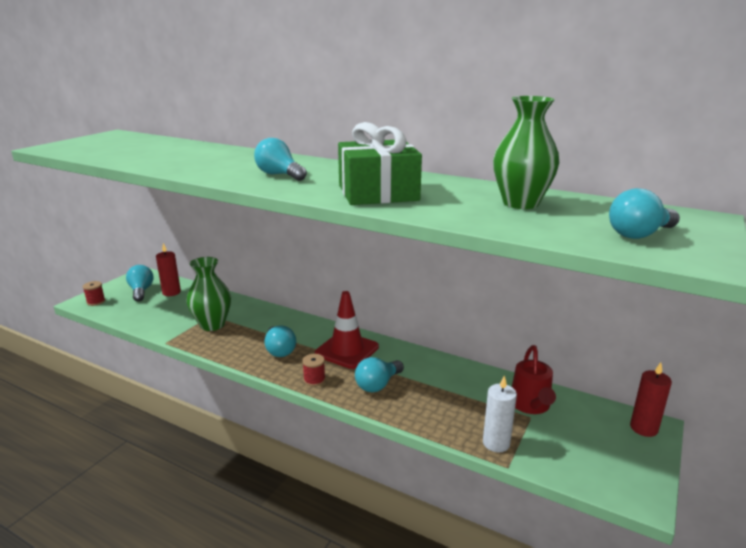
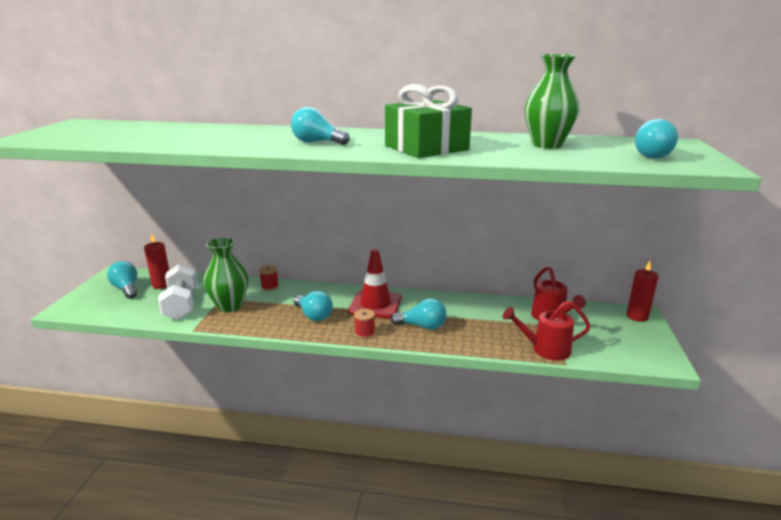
camera: 20 degrees left, 0 degrees up
(96, 302) = (81, 306): red spool -> red spool (270, 286)
(174, 315) = (181, 305): none -> white dumbbell
(378, 385) = (422, 326): turquoise light bulb -> turquoise light bulb turned 105 degrees counterclockwise
(496, 443) = (545, 349): white candle -> red watering can

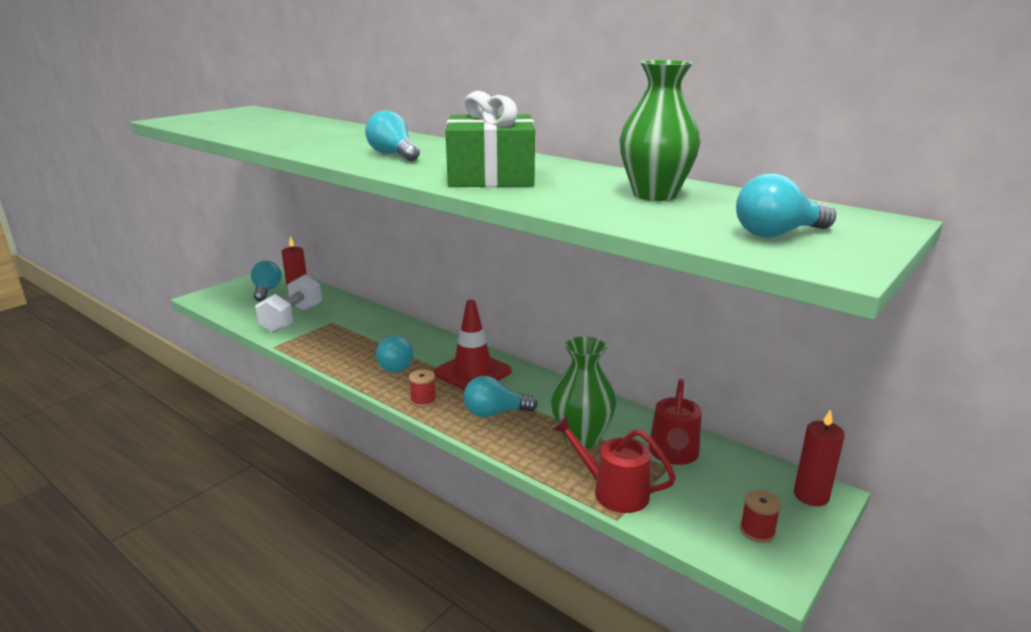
camera: 30 degrees right, 0 degrees up
(230, 306) = (331, 332): green vase -> green vase (581, 438)
(270, 286) = (390, 322): red spool -> red spool (757, 531)
(422, 326) = (495, 413): turquoise light bulb -> turquoise light bulb turned 135 degrees clockwise

